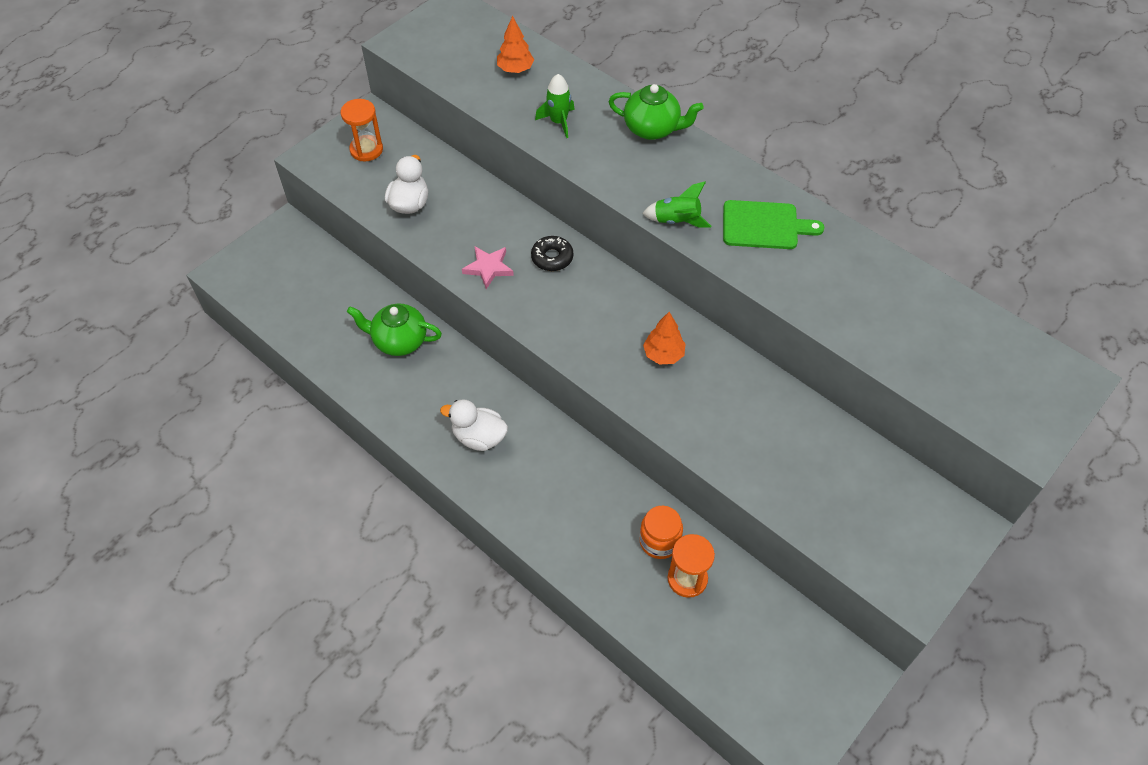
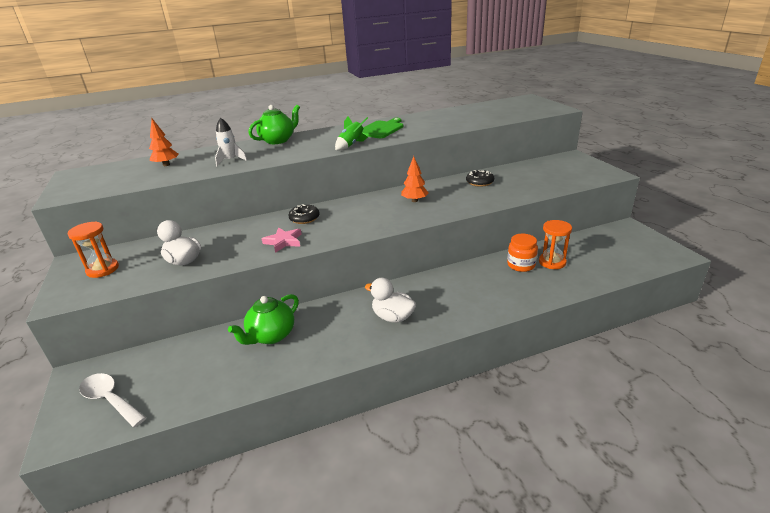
camera: 60 degrees left, 25 degrees down
(271, 273) = (110, 399): none -> white spoon
(479, 437) = (393, 317): white duck -> white duck turned 75 degrees clockwise
(558, 122) = (230, 160): green rocket -> white rocket
(771, 414) = (479, 182): none -> black donut

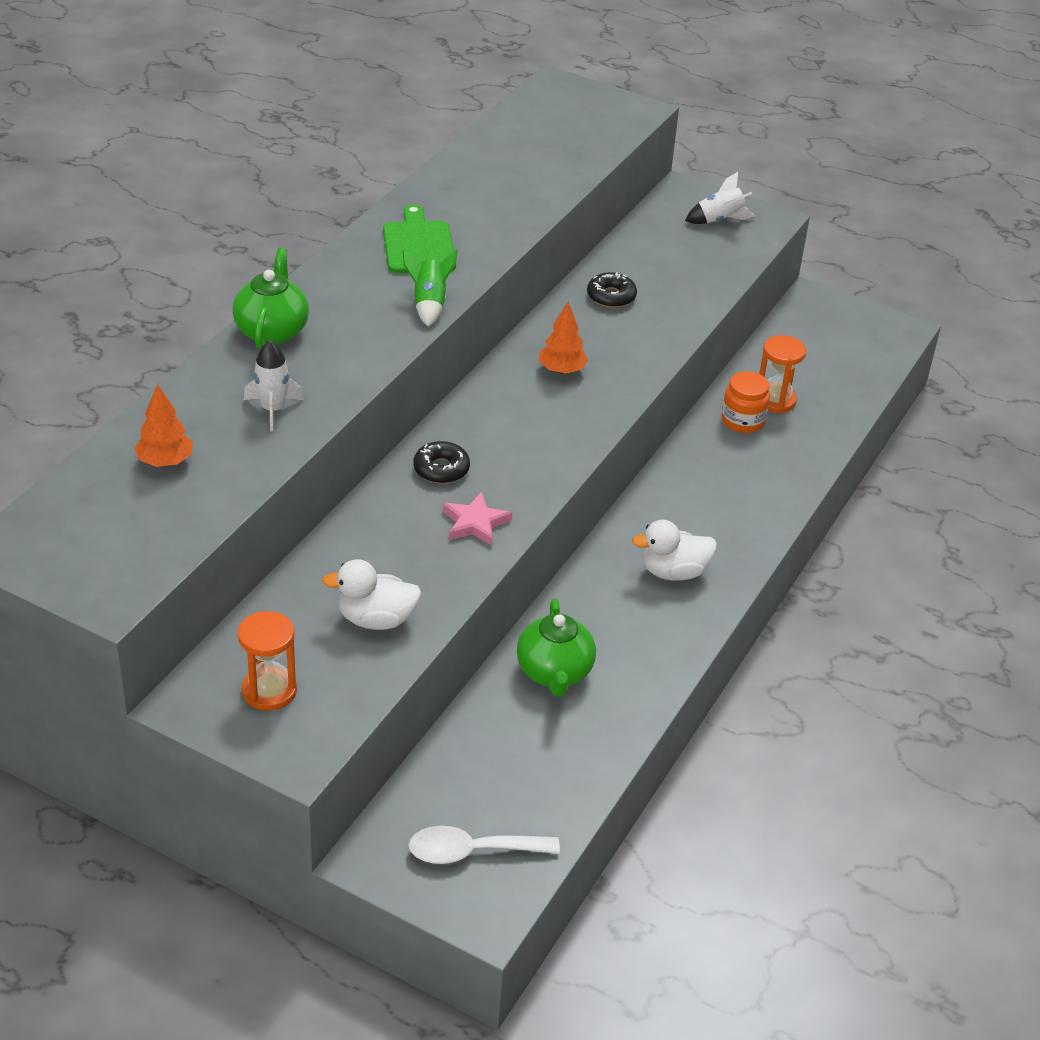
camera: 45 degrees left, 10 degrees up
(579, 169) = (719, 220): none -> white rocket

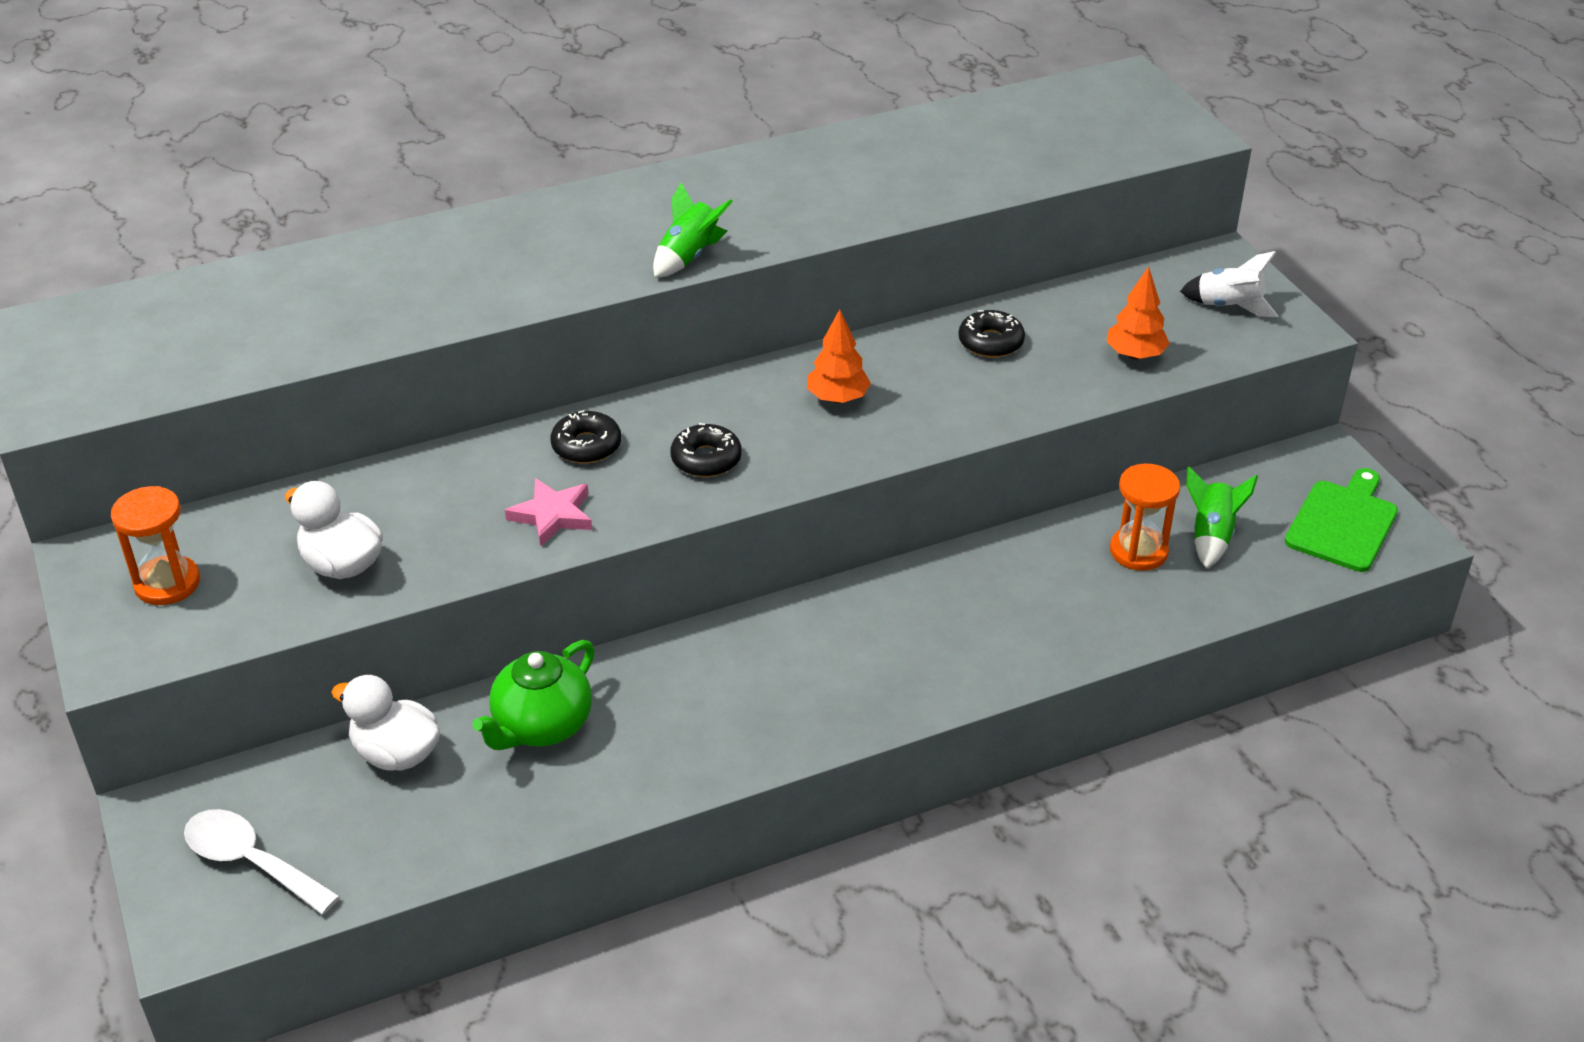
camera: 40 degrees right, 0 degrees up
(165, 462) = (250, 307): orange tree -> orange tree (1135, 355)
(272, 330) = (503, 224): green teapot -> none
(273, 410) = (405, 299): white rocket -> none
(418, 245) = (755, 194): green cutting board -> green cutting board (1342, 523)
(528, 444) = (706, 459): none -> black donut
(673, 572) = (792, 685): white duck -> white duck (396, 753)
(742, 421) = (1070, 557): orange jar -> none
(803, 373) = (1211, 536): none -> green rocket

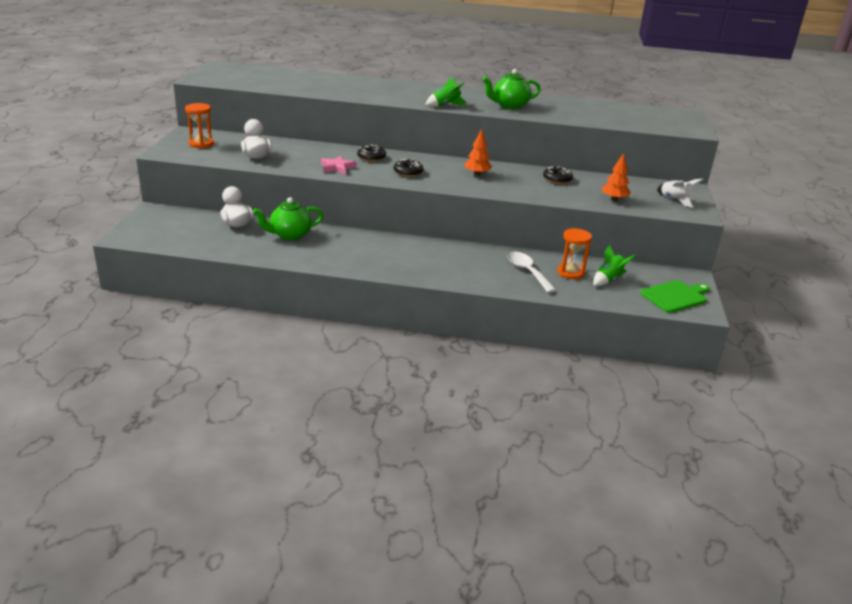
camera: 30 degrees right, 10 degrees down
(251, 861) = (162, 230): white spoon -> white spoon (527, 272)
(808, 200) = (509, 106): none -> green teapot

